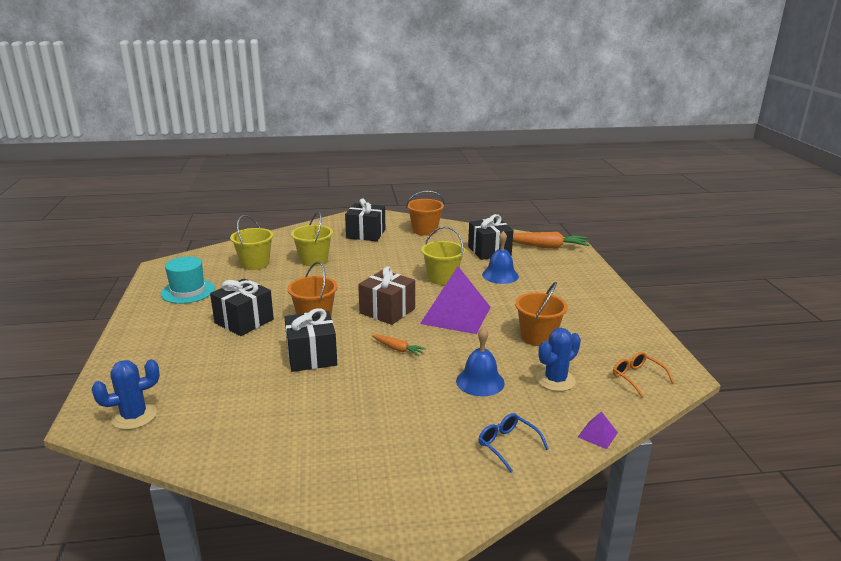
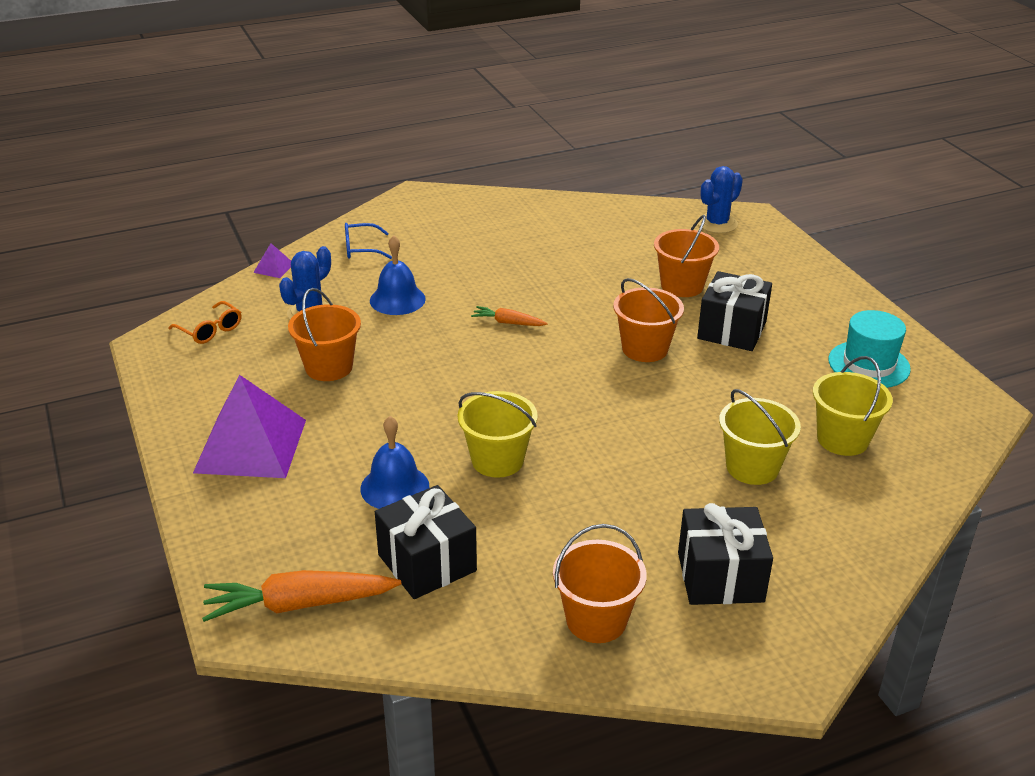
camera: 165 degrees right, 10 degrees up
(241, 358) = (682, 286): none -> orange bucket
(311, 356) = (604, 299): black gift -> none
(387, 311) = (553, 377): brown gift -> none
(456, 315) = (451, 386): purple pyramid -> purple pyramid (251, 446)
(507, 445) = (361, 249): blue glasses -> blue glasses turned 135 degrees clockwise

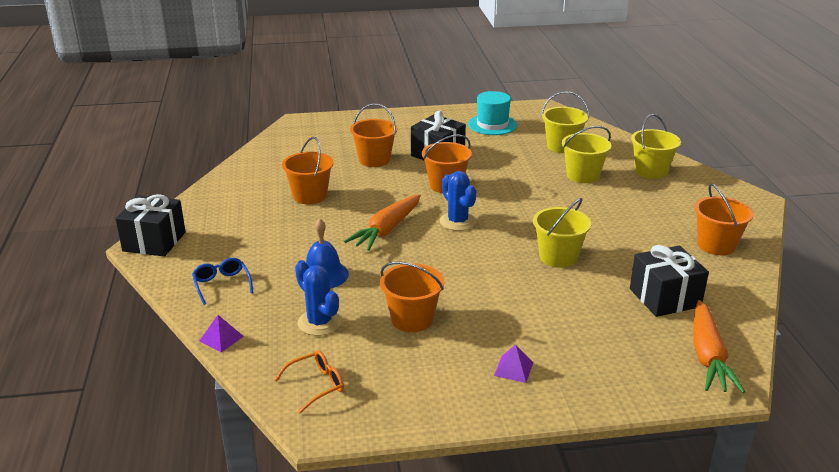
camera: 75 degrees left, 5 degrees down
(251, 446) = (513, 369): purple pyramid -> purple pyramid, size x0.40
(361, 249) = (222, 285): blue glasses -> blue glasses turned 150 degrees clockwise
(394, 487) = (581, 302): blue bell -> none
(508, 323) = (387, 230): orange carrot -> orange carrot, size x1.88
(562, 260) = (310, 196): none -> orange bucket
(717, 224) = (300, 134): blue cactus -> blue cactus (457, 221)
(720, 577) = (679, 202): black gift -> black gift (154, 241)
(817, 542) = (651, 171): none -> yellow bucket

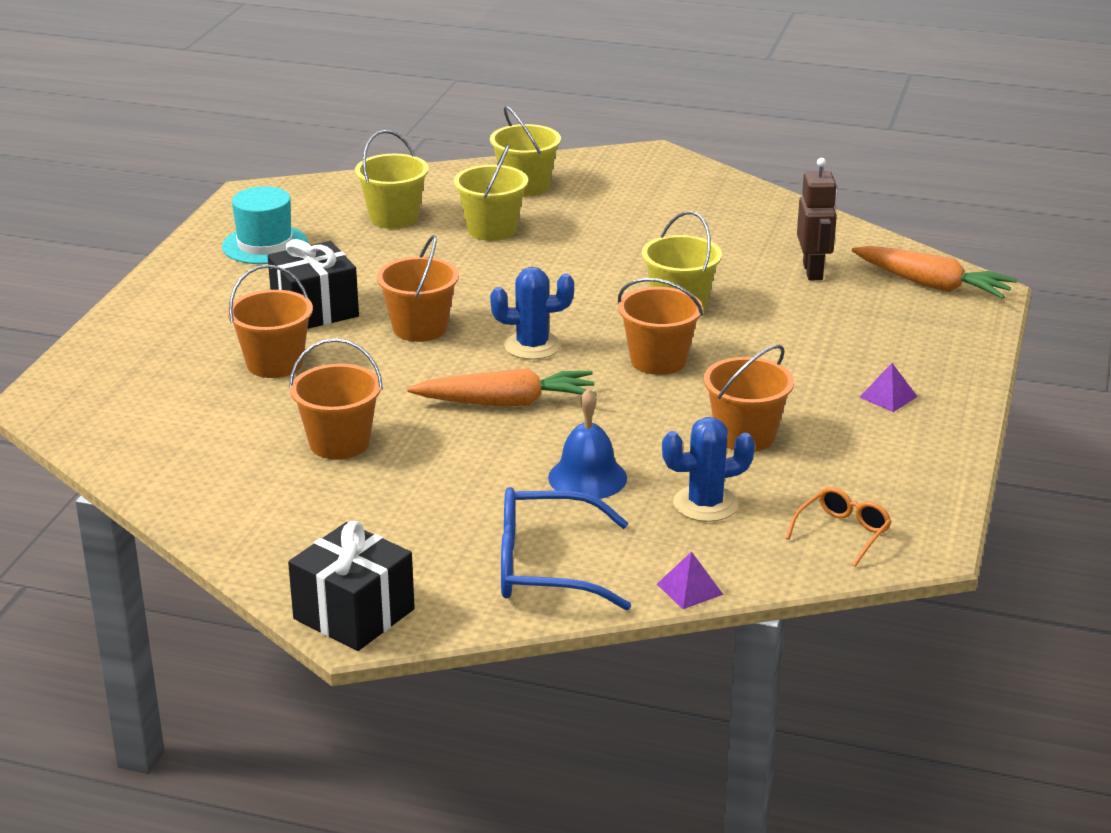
camera: 65 degrees left, 0 degrees up
(222, 285) = (546, 567): blue glasses -> blue glasses, size x1.78
(316, 385) = (842, 533): orange glasses -> orange glasses turned 45 degrees clockwise
(387, 230) = (506, 403): orange carrot -> orange carrot turned 60 degrees counterclockwise
(665, 298) = (813, 271): black gift -> brown robot
(716, 245) = (731, 209): orange bucket -> orange bucket (658, 360)

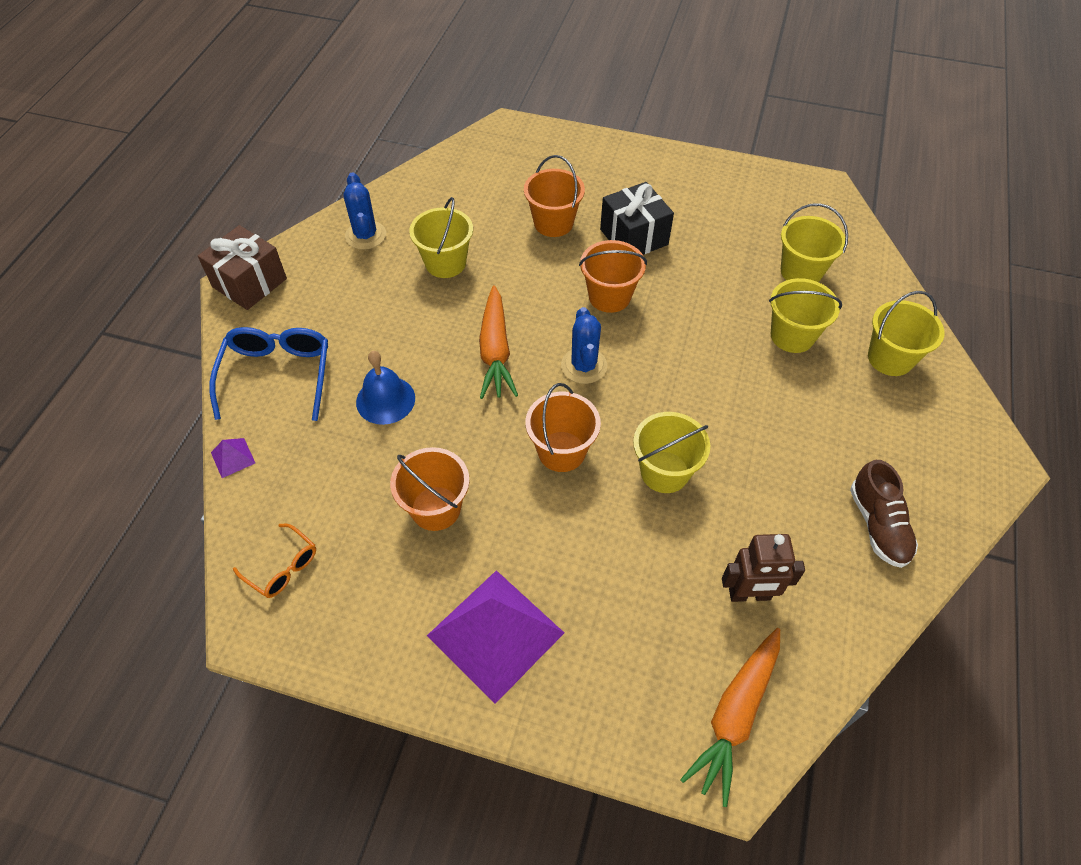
camera: 90 degrees right, 25 degrees up
(265, 245) = (736, 202): turquoise hat -> none
(339, 443) = (445, 263): orange bucket -> yellow bucket
(354, 614) = (249, 283): black gift -> brown gift
(705, 504) = (339, 474): blue cactus -> blue cactus (365, 235)
(727, 211) = (878, 525): none -> brown shoe
(888, 396) = (496, 634): purple pyramid -> purple pyramid, size x2.47

